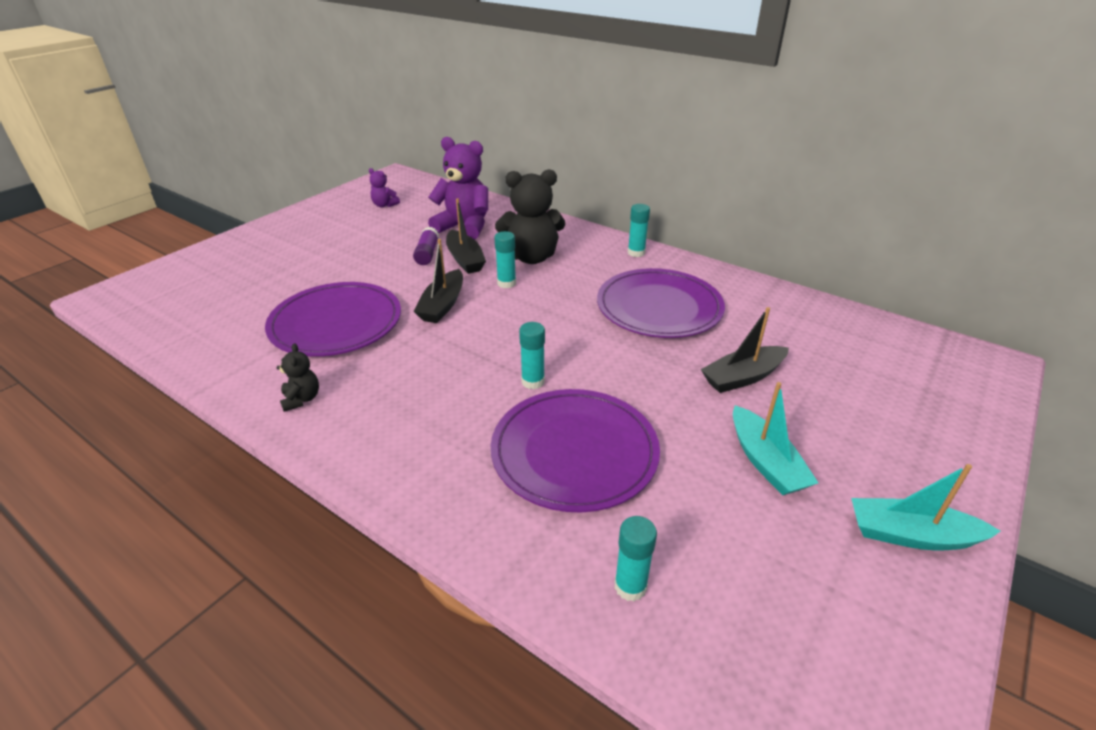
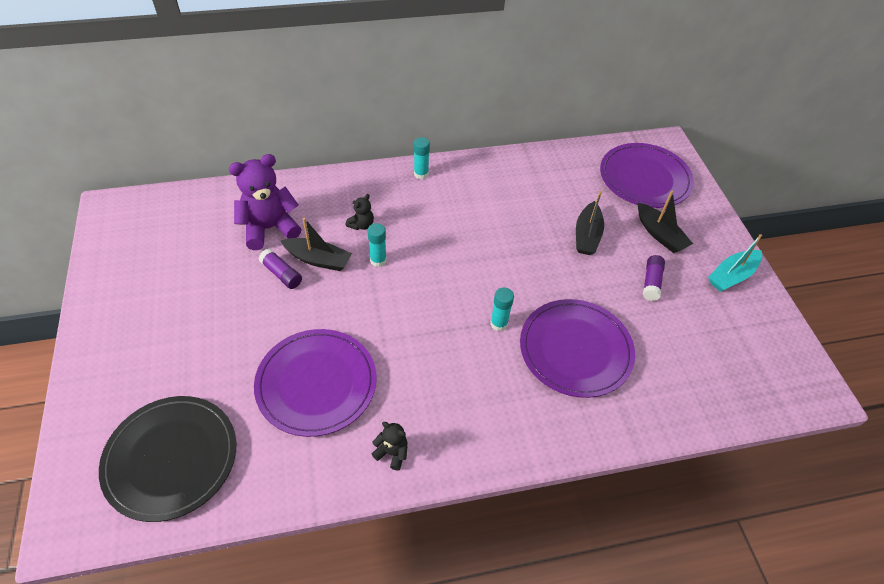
camera: 50 degrees left, 15 degrees up
(198, 302) = (171, 458): none -> black plate
(384, 205) = (161, 249): purple teddy bear -> none
(442, 305) = (364, 311): black boat -> black boat (660, 234)
(531, 257) = (361, 225): black teddy bear -> black teddy bear, size x0.47
(630, 586) = (679, 396): turquoise glue stick -> none
(659, 307) = (491, 214): purple plate -> purple plate (644, 178)
(765, 462) = (651, 282): turquoise boat -> purple glue stick

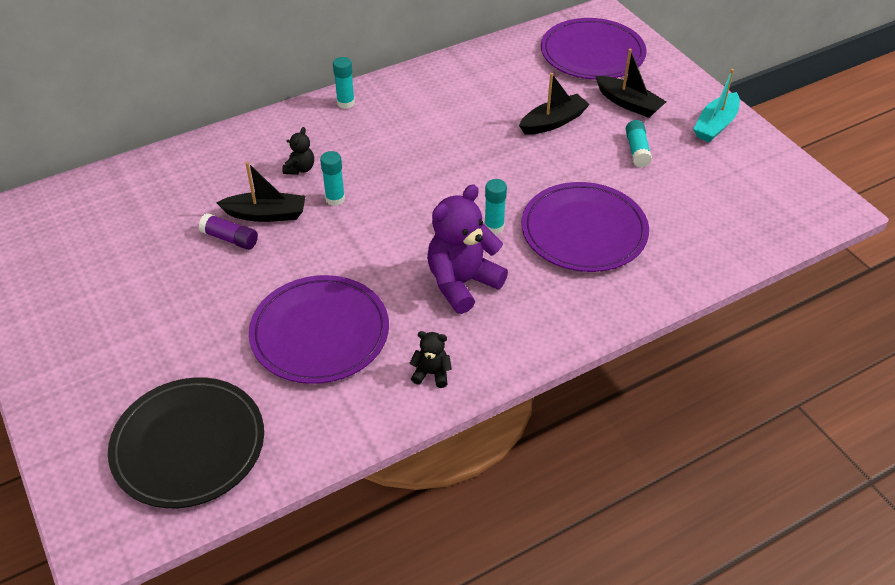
camera: 15 degrees left, 5 degrees down
(269, 228) = (194, 197): purple teddy bear -> purple teddy bear (462, 283)
(587, 235) = (553, 122): black boat -> black boat turned 120 degrees counterclockwise
(651, 282) = (637, 150): purple glue stick -> turquoise glue stick

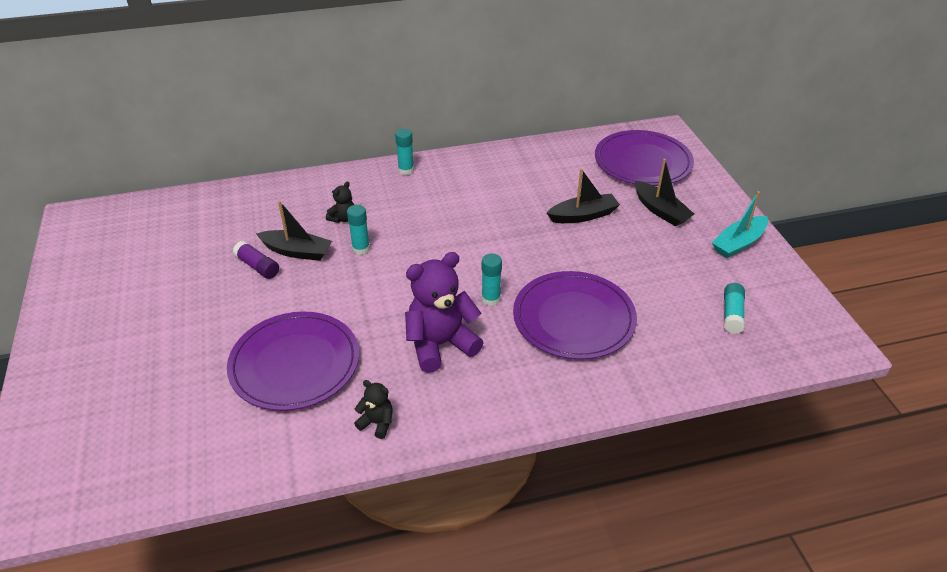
camera: 15 degrees right, 5 degrees down
(188, 445) = (136, 441): black plate -> none
(637, 150) = (653, 253): turquoise glue stick -> turquoise glue stick (732, 314)

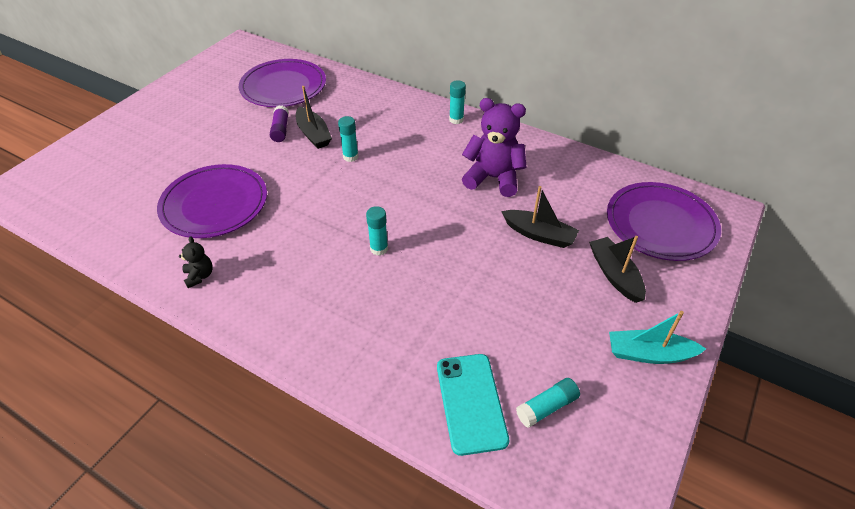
camera: 45 degrees right, 5 degrees up
(343, 218) = (369, 129): black teddy bear -> none
(440, 344) = (303, 255): purple teddy bear -> purple teddy bear (493, 178)
(573, 318) = (414, 307): purple plate -> purple plate (283, 86)
(660, 211) = (614, 275): black boat -> black boat turned 150 degrees clockwise
(691, 346) = (471, 402): none -> turquoise phone

